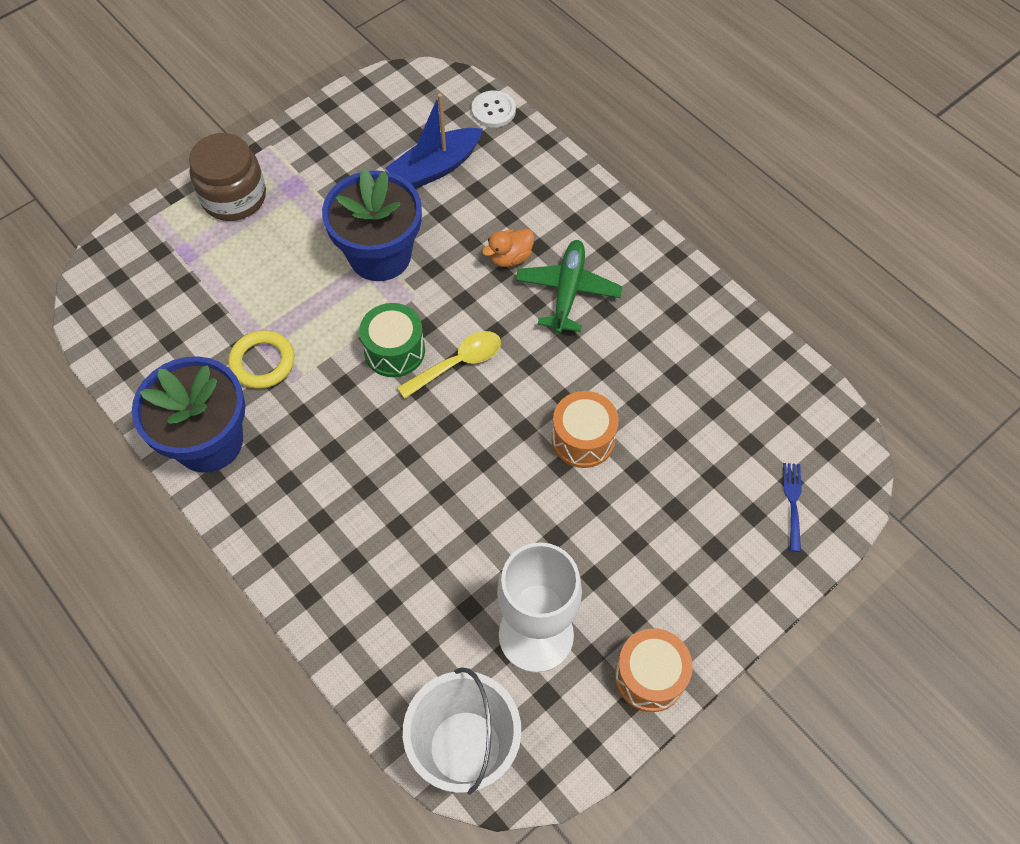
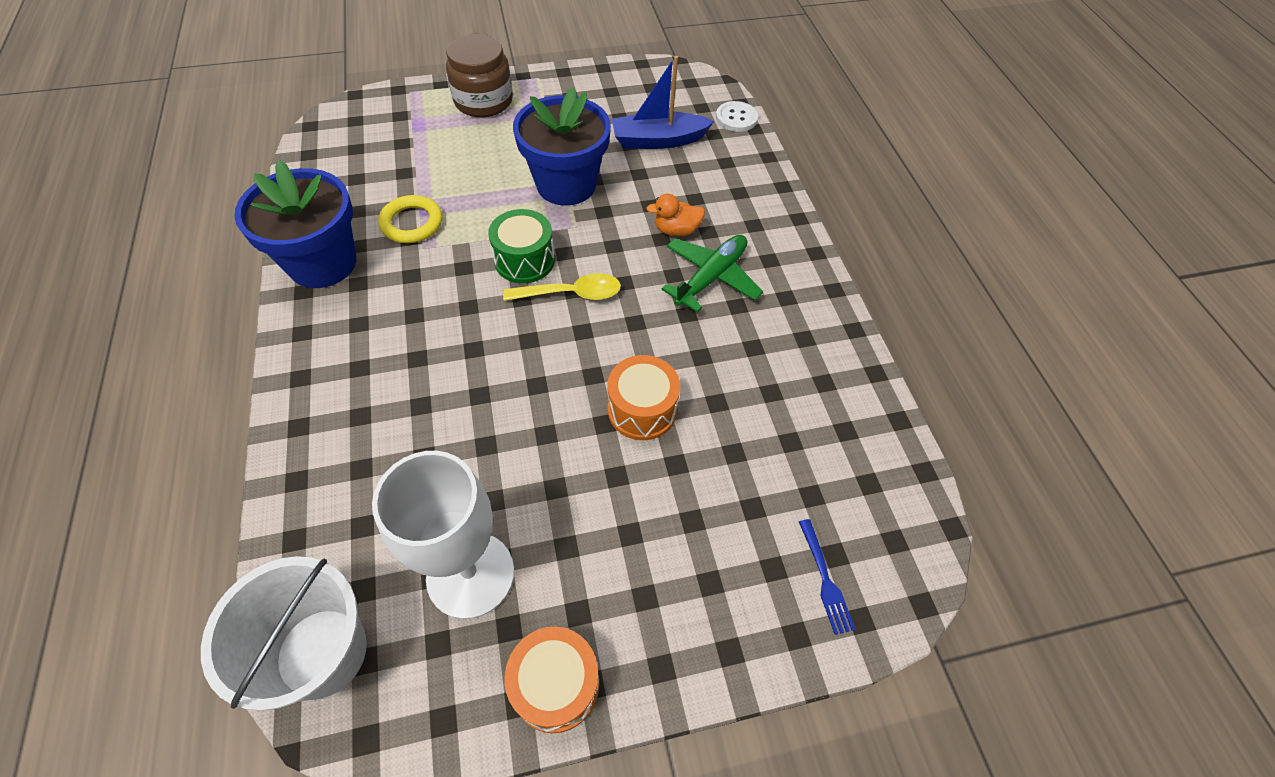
camera: 25 degrees right, 5 degrees down
(793, 503) = (824, 579): blue fork -> blue fork turned 135 degrees clockwise

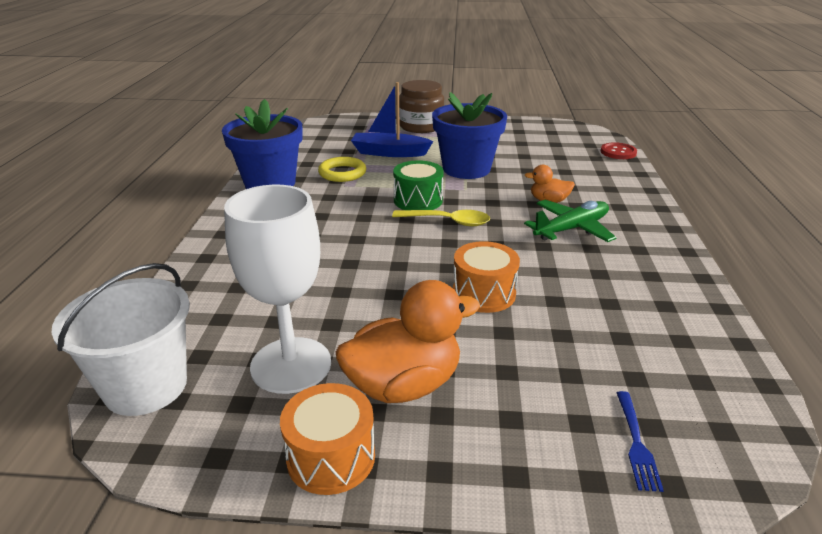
camera: 20 degrees right, 25 degrees down
(597, 569) = (404, 385): none -> orange duck
(658, 140) = (548, 156): blue boat -> blue boat (389, 153)
(736, 118) = (618, 152): white button -> red button

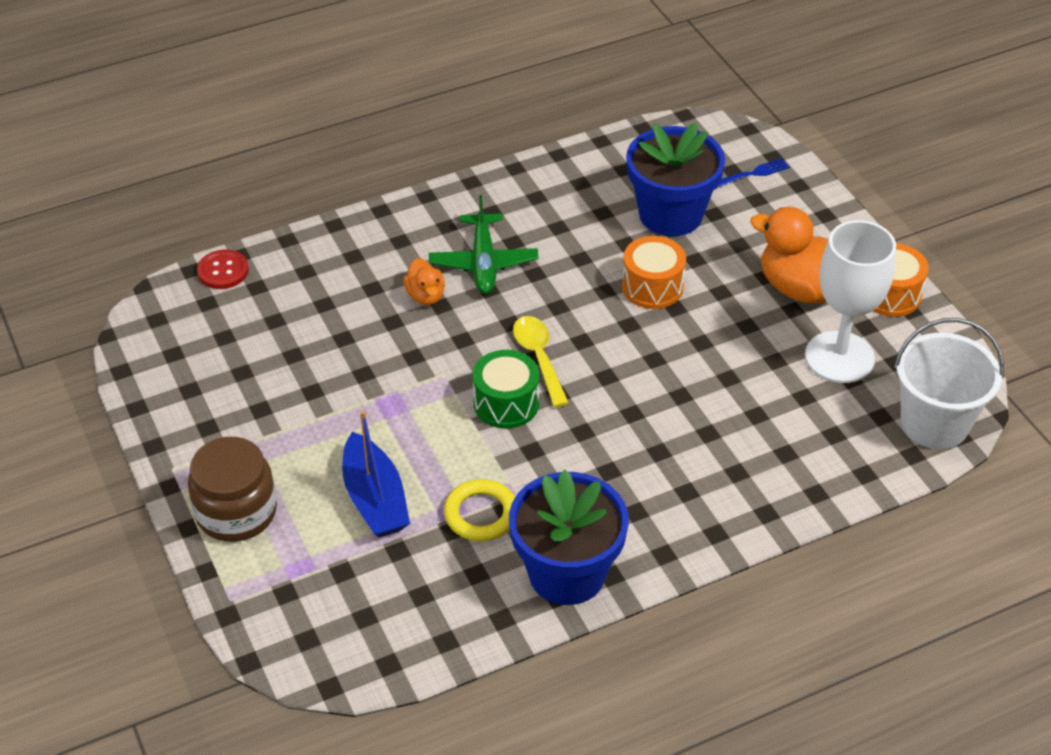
camera: 120 degrees left, 15 degrees up
(466, 169) = (379, 395): blue flower pot -> blue flower pot (670, 214)
(571, 229) = (483, 263): green plane -> green plane turned 120 degrees counterclockwise

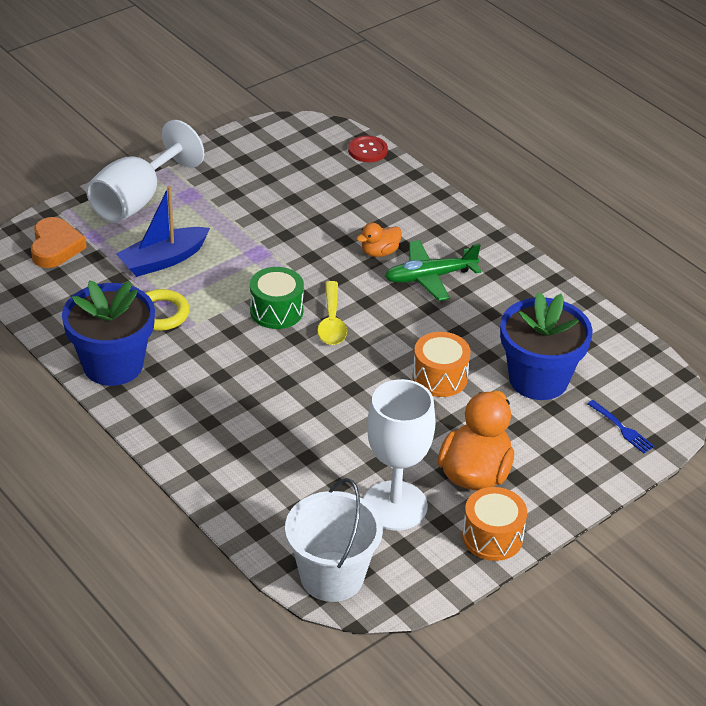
camera: 75 degrees right, 5 degrees down
(236, 512) = (136, 200): brown jar -> white goblet
(308, 613) = (55, 247): none -> orange heart
(539, 358) = (331, 322): yellow spoon -> yellow spoon turned 120 degrees clockwise

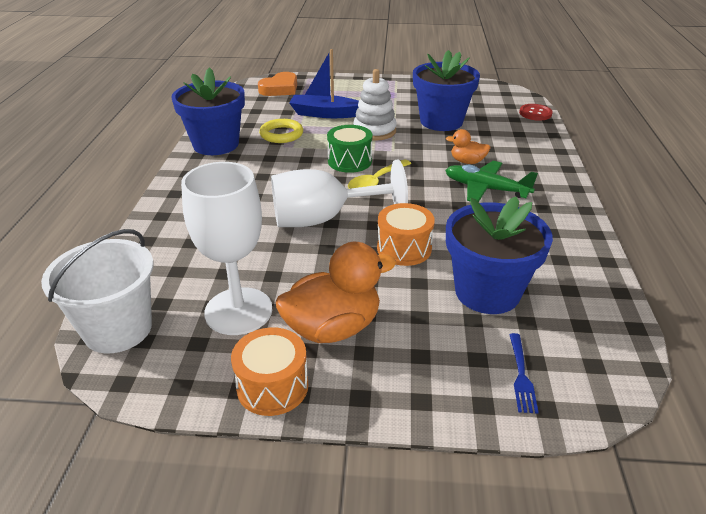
camera: 45 degrees right, 5 degrees down
(136, 200) = (354, 87): white goblet -> white goblet (323, 219)
(247, 258) = (374, 131): none -> white stacking toy
(294, 209) = (441, 121): none -> blue flower pot

